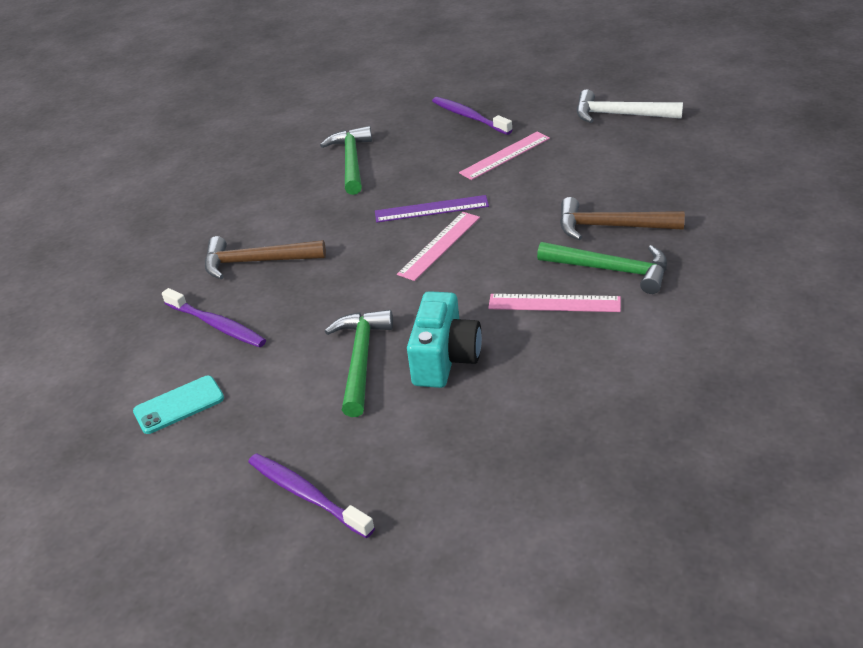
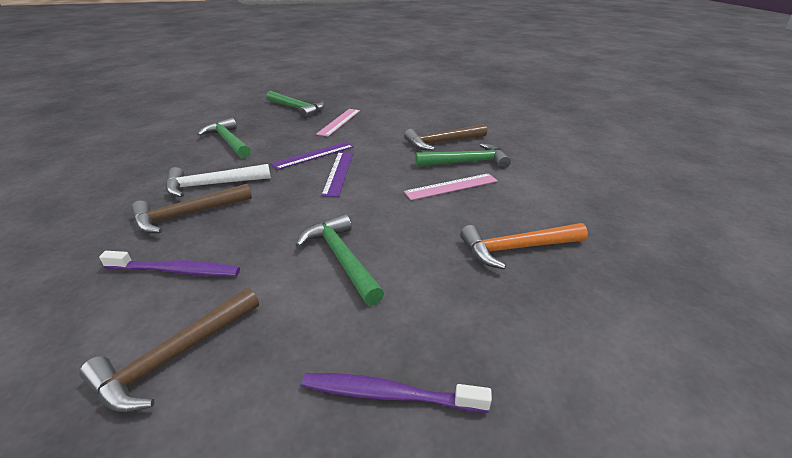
camera: 35 degrees left, 5 degrees down
(179, 405) = (174, 357): turquoise phone -> brown hammer
(439, 245) = (338, 173): pink ruler -> purple ruler
(445, 359) = (410, 239): turquoise camera -> none
(469, 117) = (297, 108): purple toothbrush -> green hammer
(546, 408) = (516, 248): none -> orange hammer
(620, 115) = (391, 96): white hammer -> white hammer (212, 185)

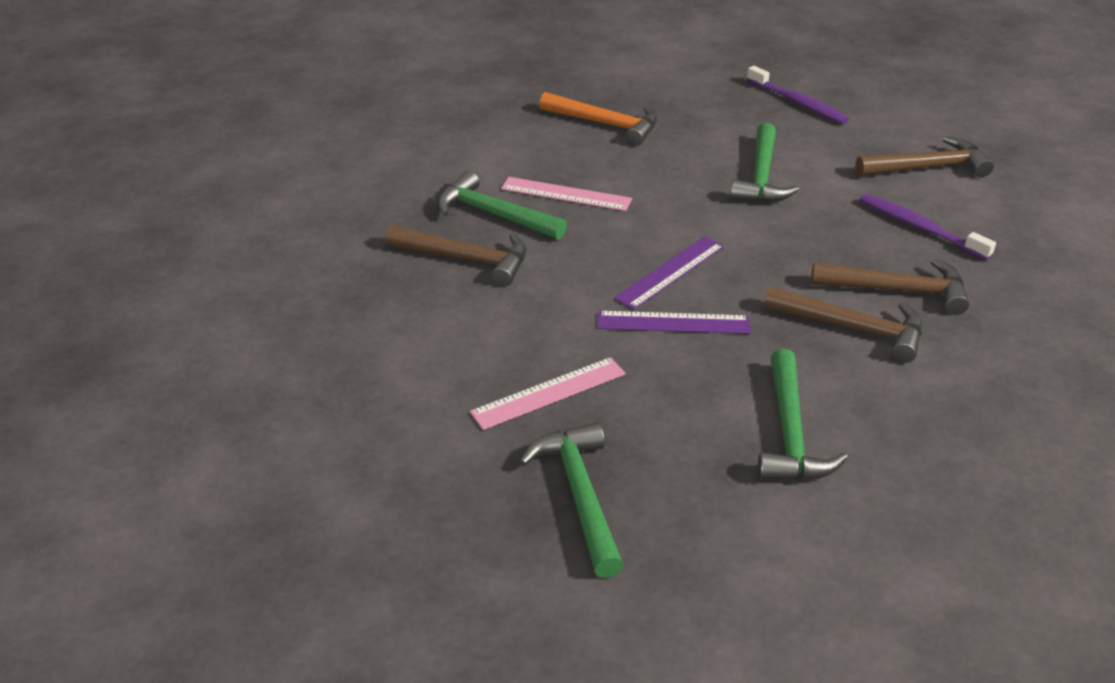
camera: 140 degrees left, 5 degrees up
(212, 185) = (853, 328): white hammer -> brown hammer

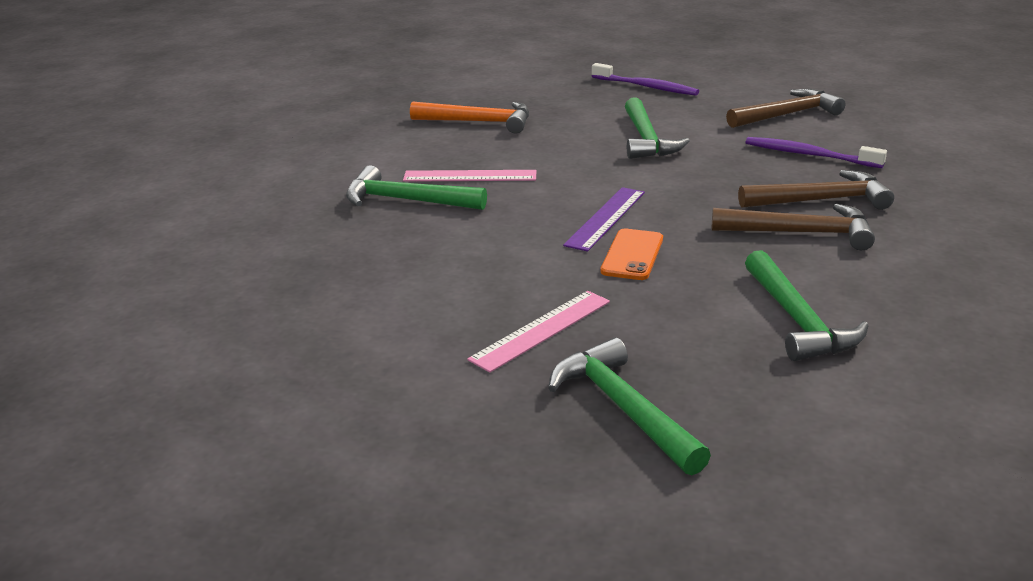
camera: 15 degrees left, 10 degrees down
(466, 259) = (396, 238): brown hammer -> none
(673, 323) = (632, 255): purple ruler -> orange phone

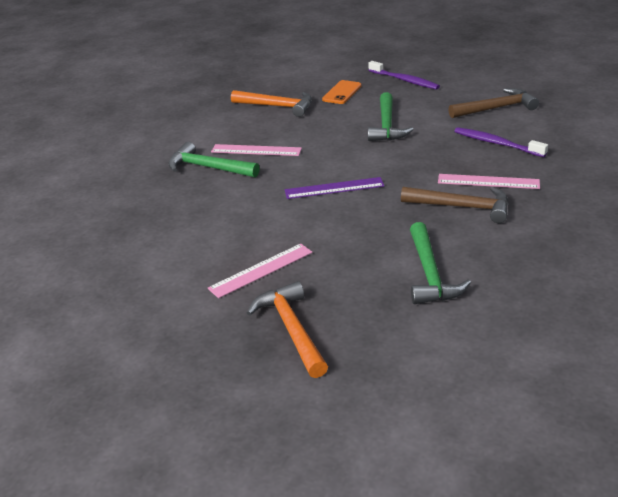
camera: 10 degrees right, 5 degrees up
(605, 218) = (334, 188): purple ruler -> purple ruler turned 45 degrees clockwise
(624, 408) = (292, 329): green hammer -> orange hammer
(632, 255) = (340, 218): orange phone -> orange phone (342, 92)
(821, 200) = (488, 181): brown hammer -> pink ruler

